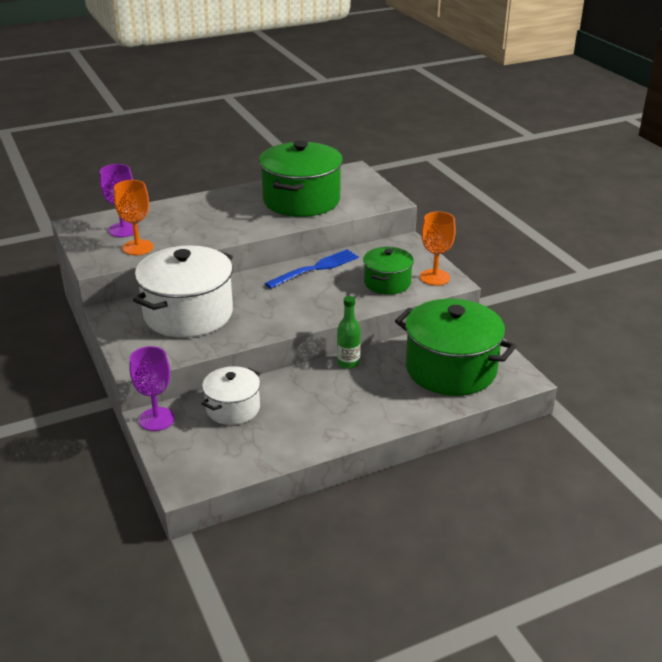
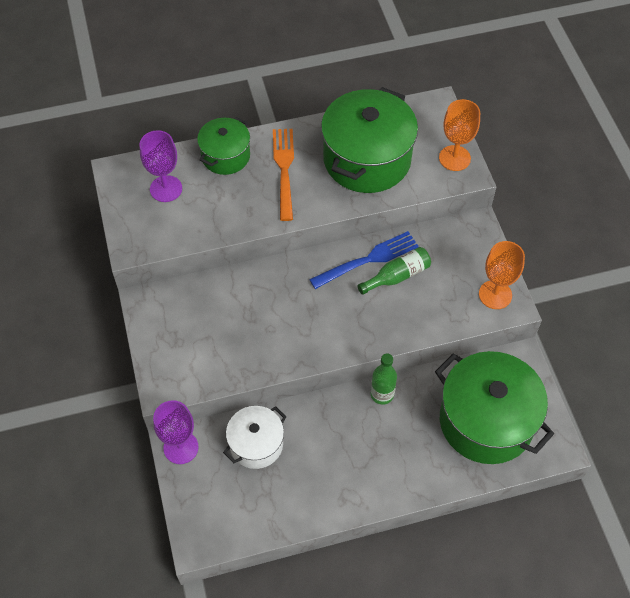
camera: 10 degrees right, 25 degrees up
(138, 247) = (178, 224): orange goblet -> orange goblet (454, 158)
(188, 314) = (224, 318): white pot -> none
(229, 211) = (284, 170): none -> orange fork
(344, 275) = (397, 276): none -> green bottle
(387, 283) = (441, 296): green pot -> green pot (225, 156)

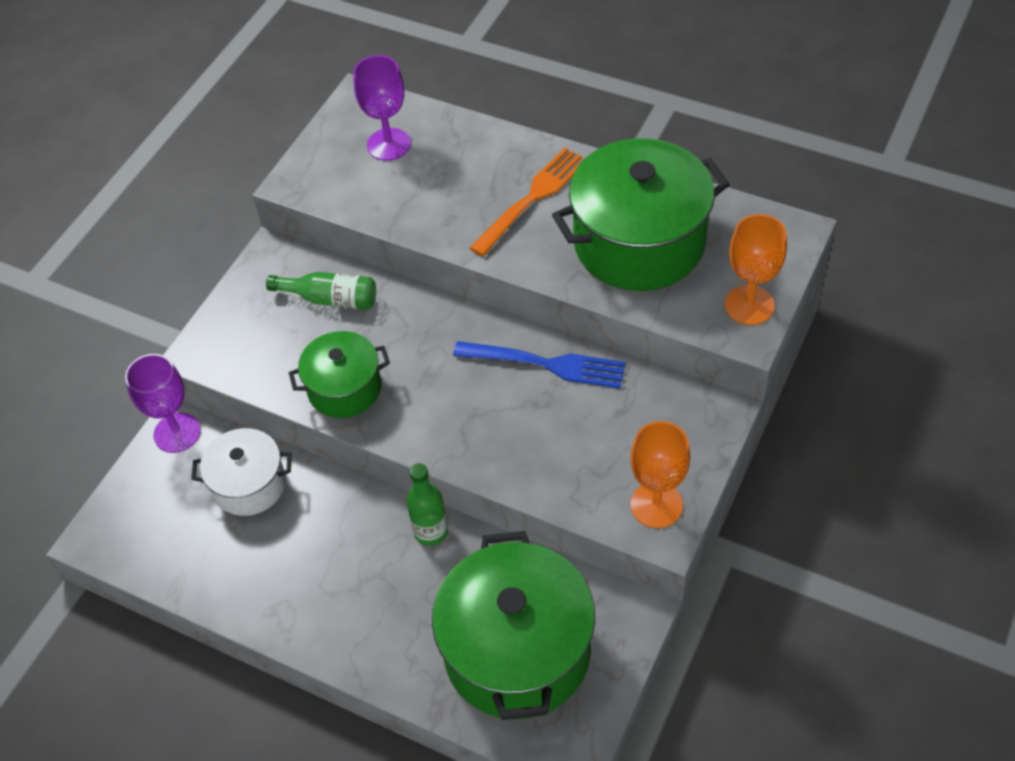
camera: 45 degrees right, 5 degrees down
(225, 156) = (485, 147): green pot -> green pot (344, 388)
(397, 276) = (561, 404): green bottle -> green bottle (330, 299)

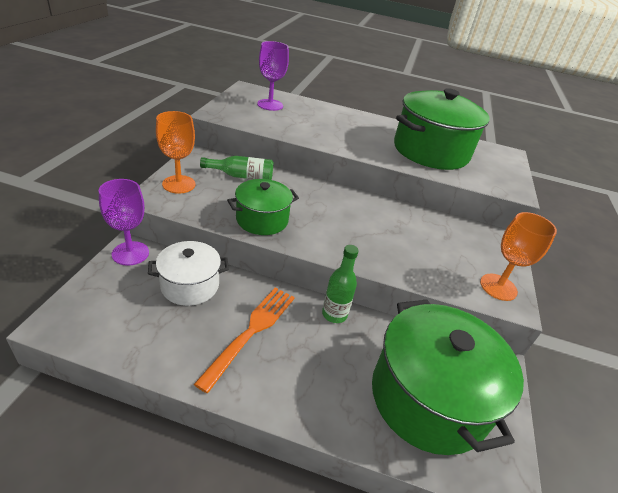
camera: 20 degrees left, 15 degrees down
(532, 198) = (361, 130): orange fork -> orange fork (251, 331)
(546, 364) = (390, 212): blue fork -> none
(749, 305) = (508, 179): orange goblet -> orange goblet (179, 184)

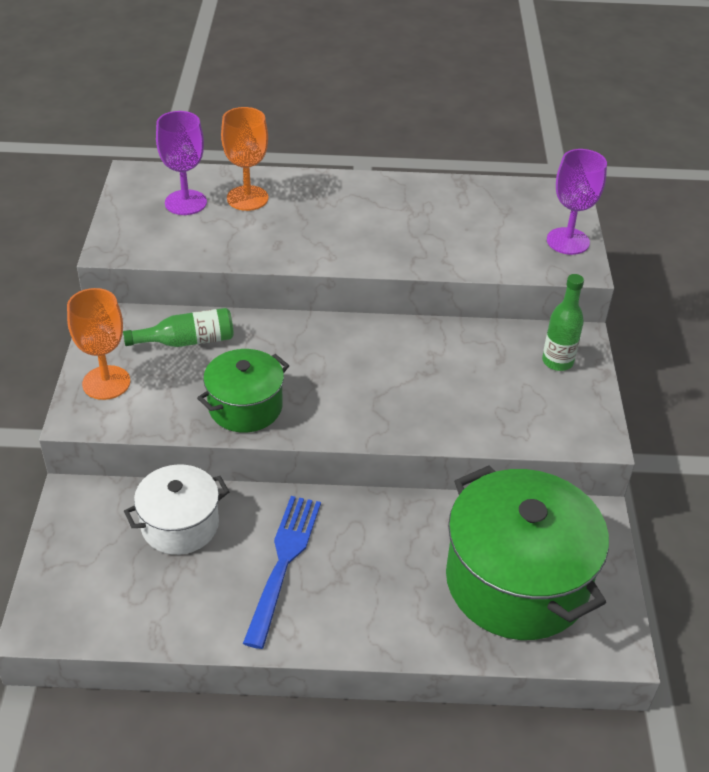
camera: 10 degrees left, 5 degrees up
(130, 253) = (79, 502): purple goblet -> purple goblet (568, 241)
(251, 331) = (283, 563): orange fork -> blue fork
(334, 314) = (378, 510): green bottle -> green bottle (557, 361)
(431, 151) = (450, 226): green pot -> none
(498, 287) = (576, 418): orange goblet -> orange goblet (247, 198)

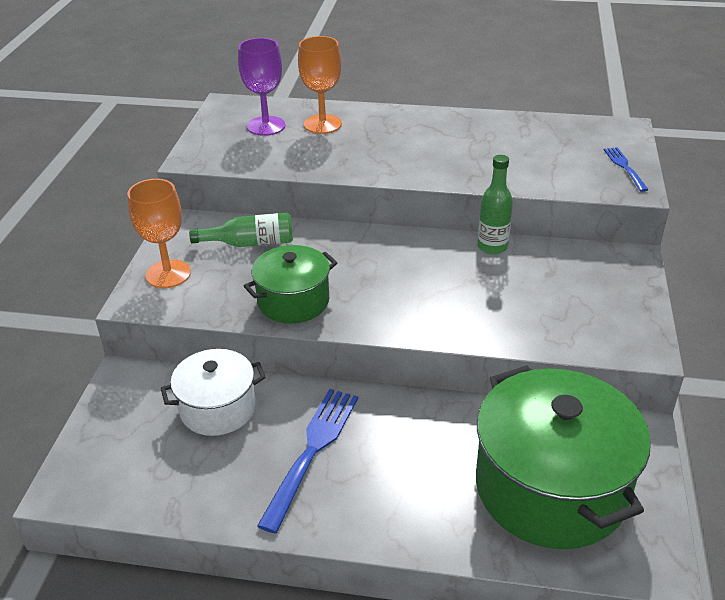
camera: 10 degrees right, 5 degrees down
(557, 361) = (608, 277): green bottle -> green bottle (492, 247)
(568, 241) = (624, 167): purple goblet -> blue fork

